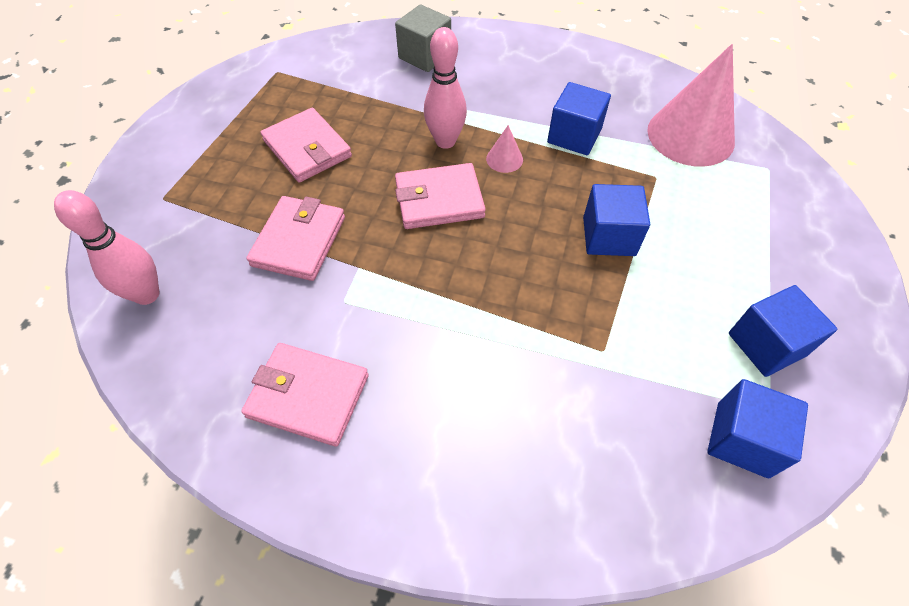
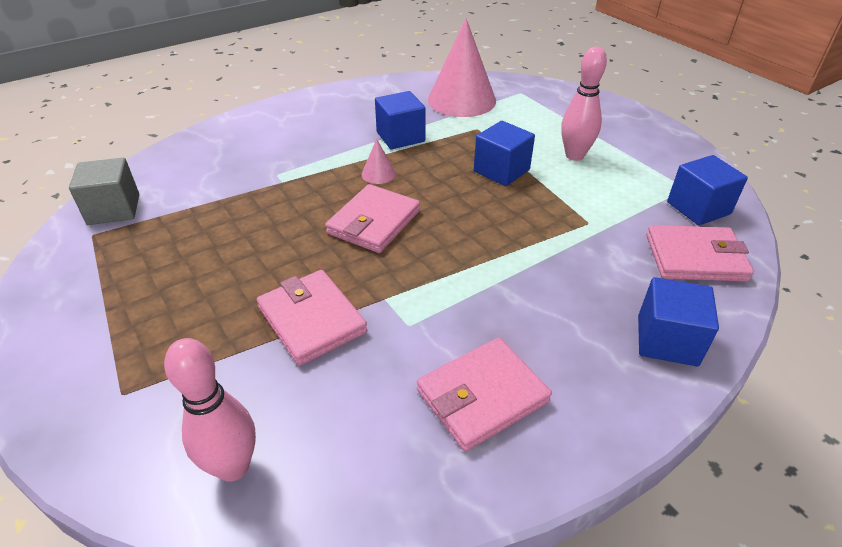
camera: 50 degrees left, 15 degrees down
(307, 149) = (215, 263): pink wallet -> pink wallet (695, 257)
(424, 56) = (220, 153): grey cube -> grey cube (114, 209)
(445, 141) = (322, 189): pink bowling pin -> pink bowling pin (574, 155)
(766, 344) = (642, 163): blue cube -> blue cube (667, 340)

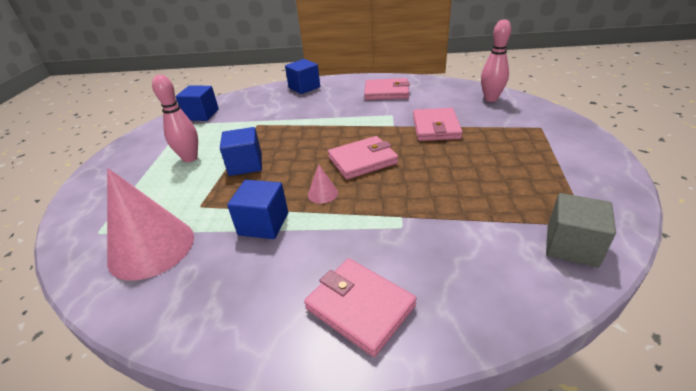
camera: 140 degrees left, 5 degrees down
(695, 257) = (245, 101): pink wallet -> pink wallet (360, 307)

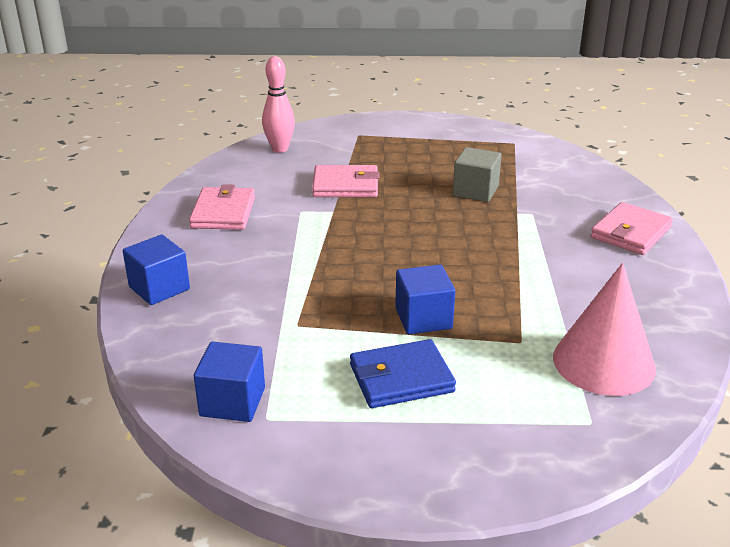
camera: 95 degrees left, 5 degrees down
(190, 158) = (401, 378): pink bowling pin -> blue wallet
(263, 224) = (544, 288): blue cube -> none
(322, 193) = (486, 255): pink cone -> none
(362, 160) = (417, 231): pink wallet -> none
(571, 246) = (539, 152): grey cube -> grey cube (475, 191)

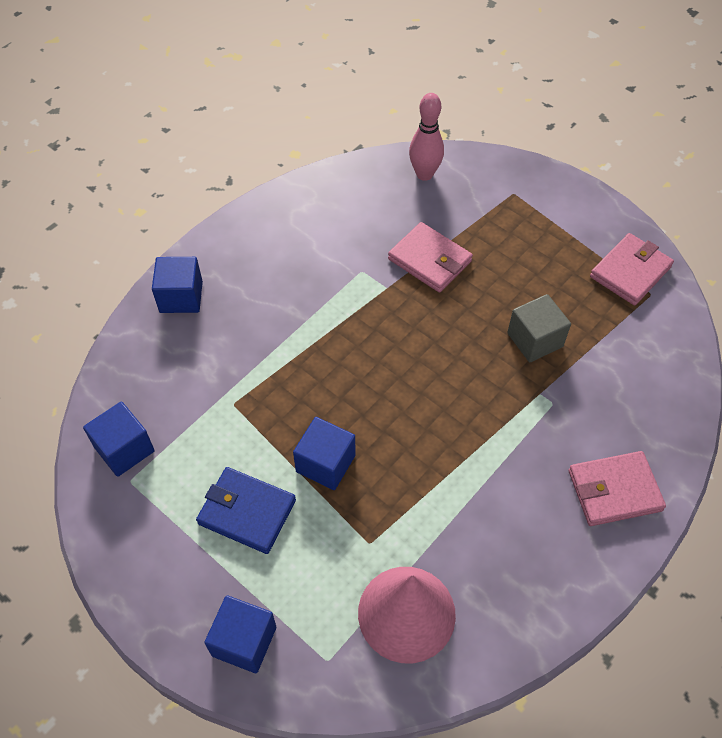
camera: 40 degrees right, 25 degrees up
(223, 212) = (301, 235): pink wallet -> pink wallet (630, 272)
(513, 454) = (244, 641): none -> blue cube

